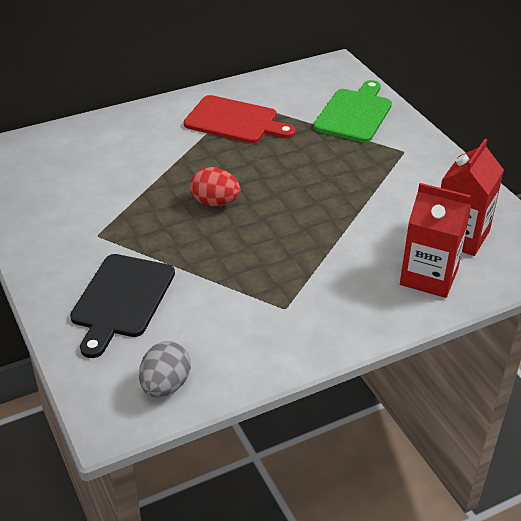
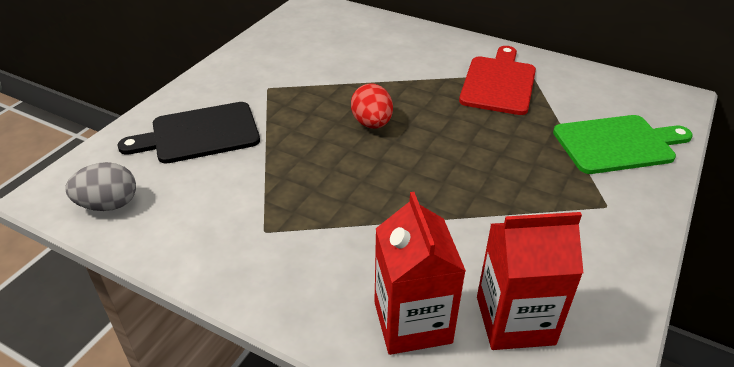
camera: 55 degrees right, 0 degrees up
(235, 121) = (499, 83): red cutting board -> red cutting board turned 150 degrees counterclockwise

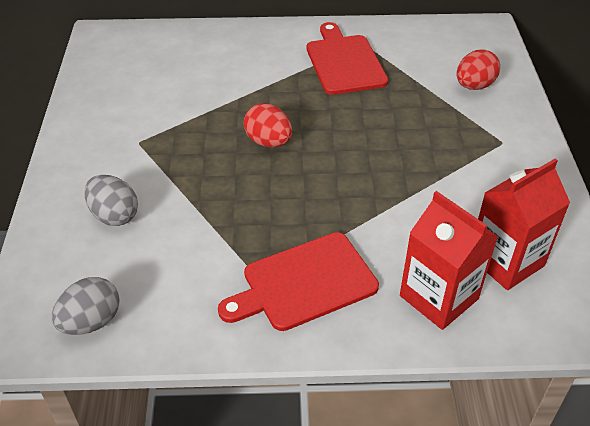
camera: 30 degrees left, 5 degrees up
(199, 134) = (114, 215): black cutting board -> grey egg
(297, 250) = (304, 283): none -> red cutting board
(618, 144) = (474, 86): green cutting board -> red egg

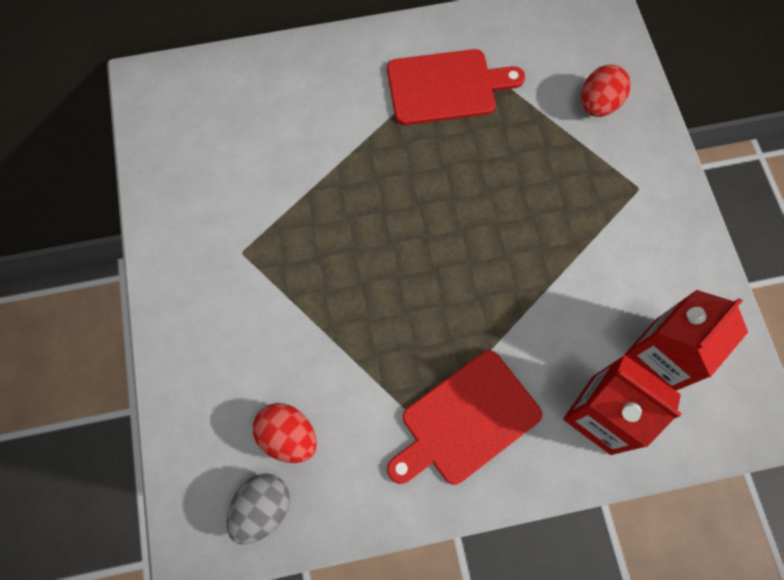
camera: 10 degrees left, 25 degrees up
(114, 215) = (245, 364): grey egg -> none
(268, 142) = (386, 228): red egg -> red egg (288, 436)
(344, 62) = (446, 87): red cutting board -> red cutting board turned 105 degrees clockwise

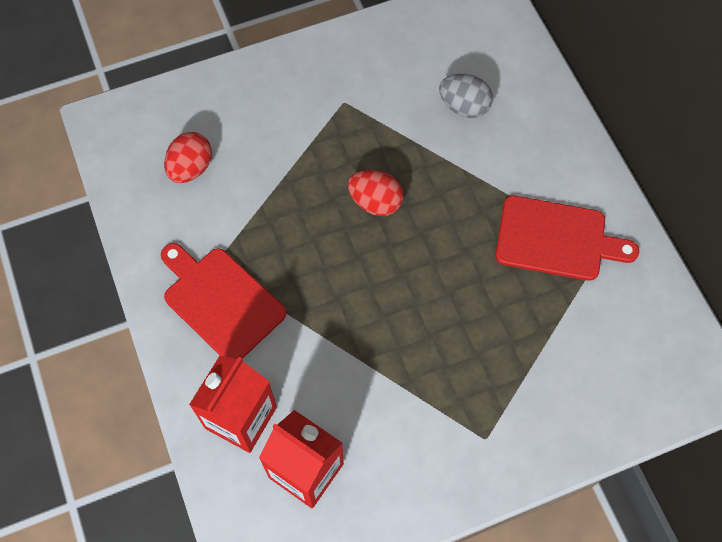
camera: 80 degrees right, 5 degrees down
(263, 508) = (133, 161): grey egg -> grey egg (464, 107)
(446, 87) = (556, 239): red cutting board -> red cutting board turned 60 degrees counterclockwise
(598, 104) = (577, 389): red egg -> red egg (375, 202)

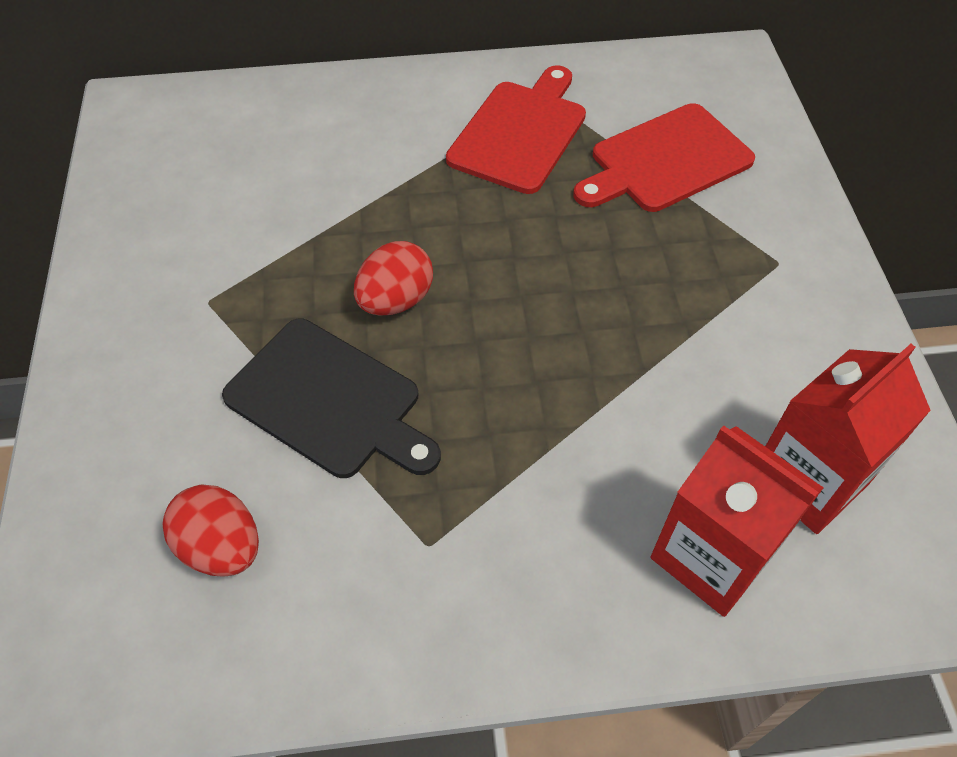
camera: 75 degrees left, 10 degrees down
(221, 301) = (497, 546): red cutting board -> red cutting board (665, 161)
(291, 189) = (329, 401): none -> black cutting board
(464, 107) = (288, 171): grey egg -> none

